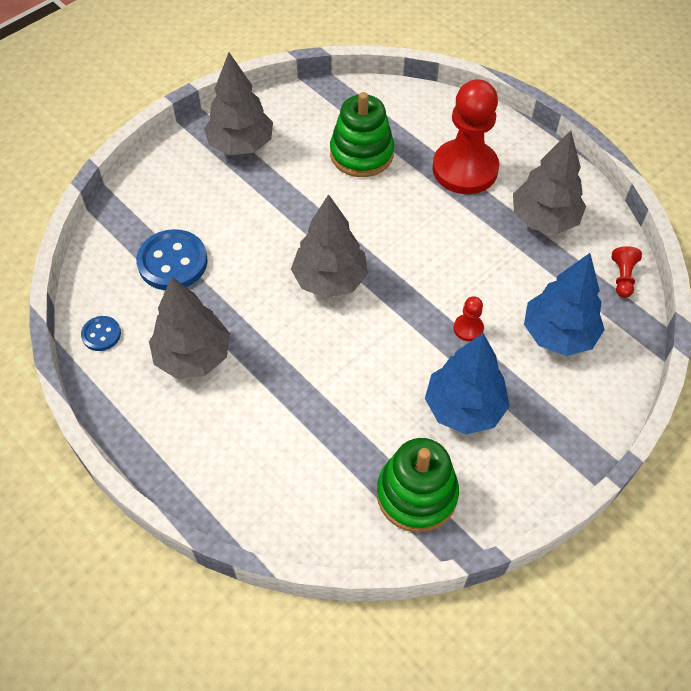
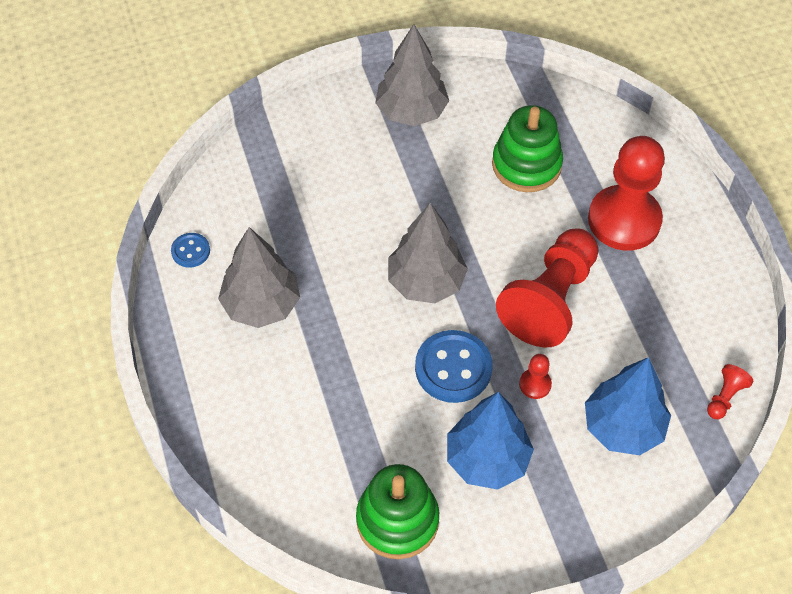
camera: 25 degrees right, 0 degrees up
(172, 262) = (288, 206): blue button -> blue button (453, 368)
(441, 254) = (550, 300): none -> red pawn
(544, 219) = (677, 304): grey tree -> none

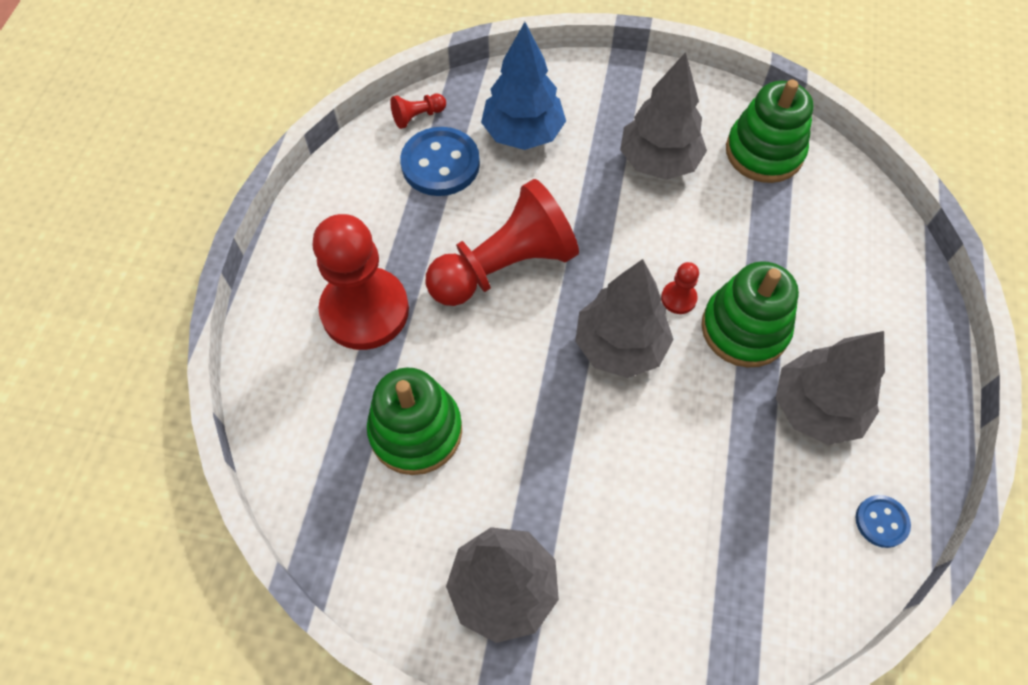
camera: 150 degrees left, 5 degrees up
(339, 340) = (744, 329): none -> green stacking toy
(453, 368) = (643, 248): blue button -> blue button (440, 164)
(487, 459) = (658, 162): blue tree -> grey tree
(535, 384) = (575, 200): red pawn -> red pawn (678, 298)

